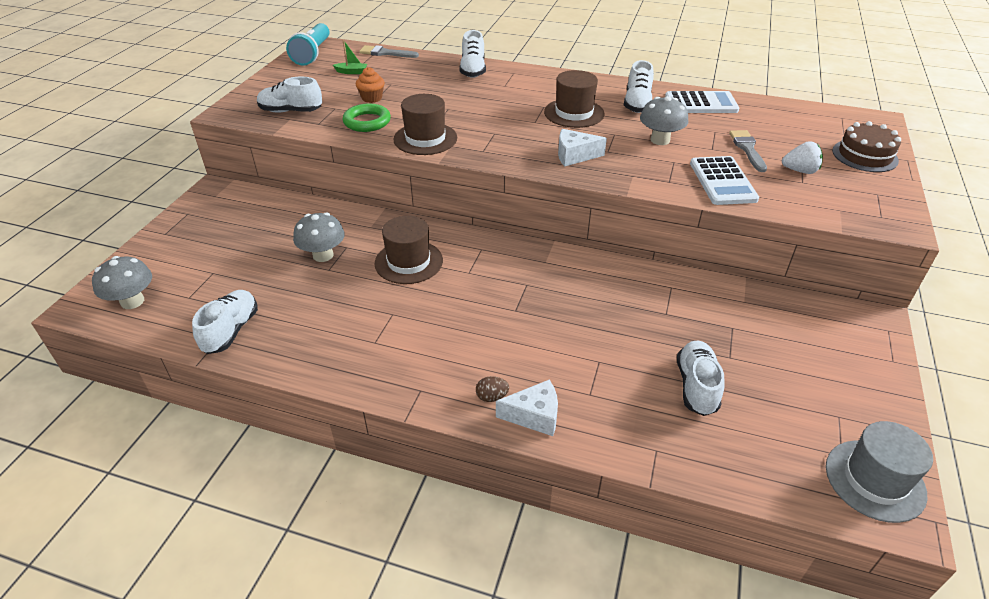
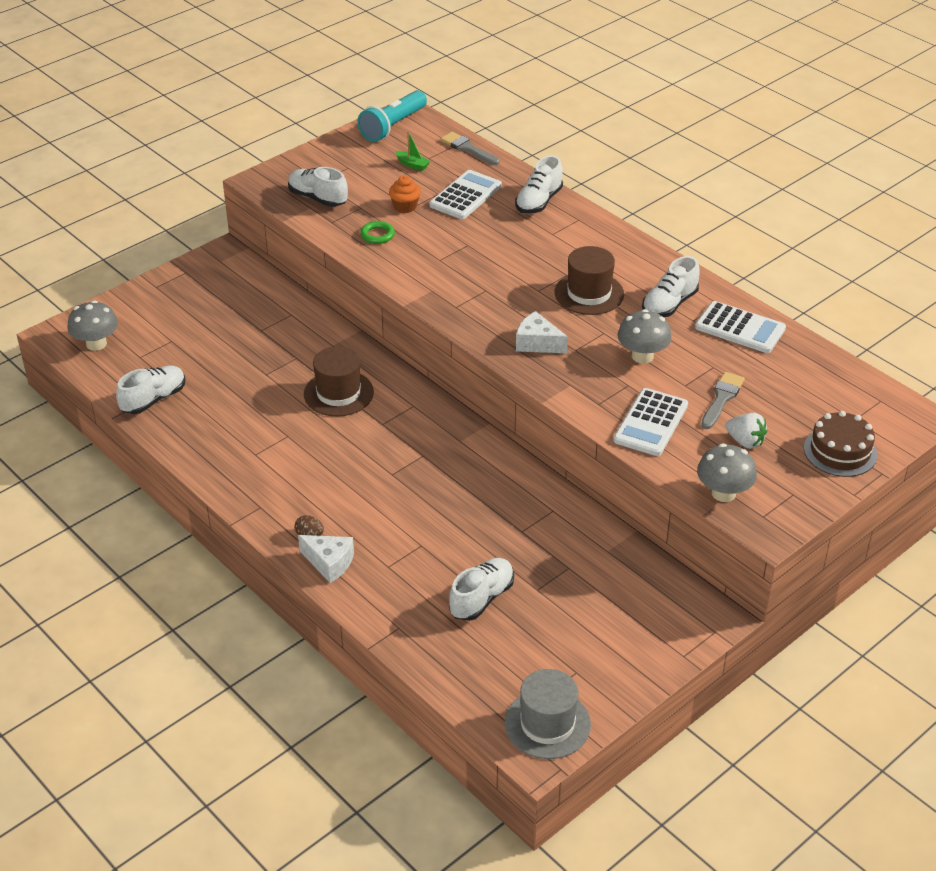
camera: 30 degrees right, 0 degrees up
(323, 255) = (271, 358): grey mushroom -> grey mushroom (723, 493)
(367, 122) = (377, 235): green ring -> green ring, size x0.67
(413, 80) = (465, 196): none -> white calculator
(425, 139) = (414, 274): brown hat -> none

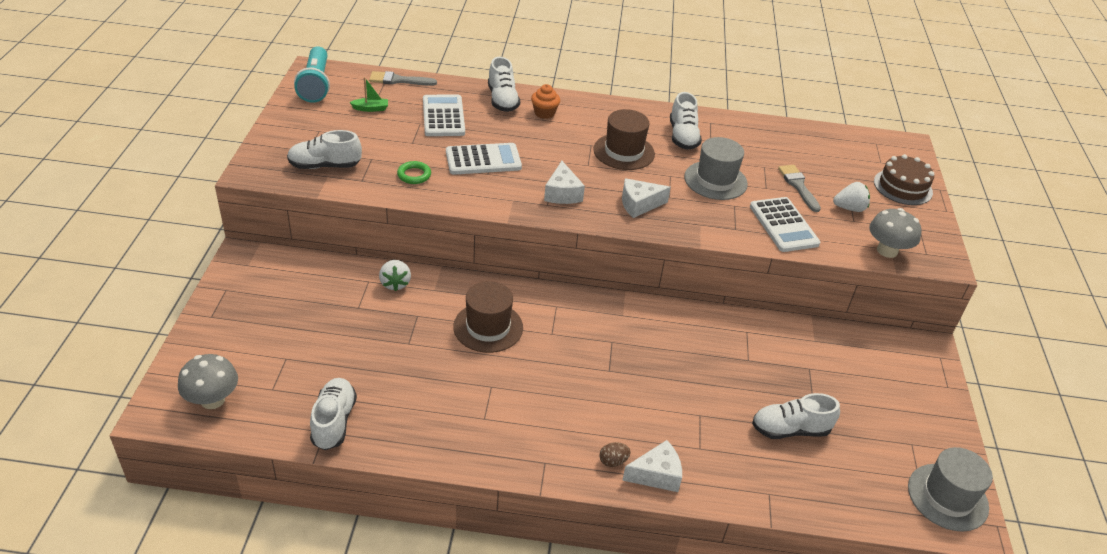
camera: 45 degrees left, 0 degrees up
(309, 326) = (395, 283): none -> white strawberry
(405, 206) = (407, 143): orange cupcake -> orange cupcake (544, 113)
(481, 303) = (562, 193): none -> white cheese
(481, 598) = (790, 429): white shoe -> white shoe turned 90 degrees counterclockwise
(642, 356) = (715, 180): grey mushroom -> grey hat
(740, 328) = (744, 133): white calculator -> white calculator (483, 160)

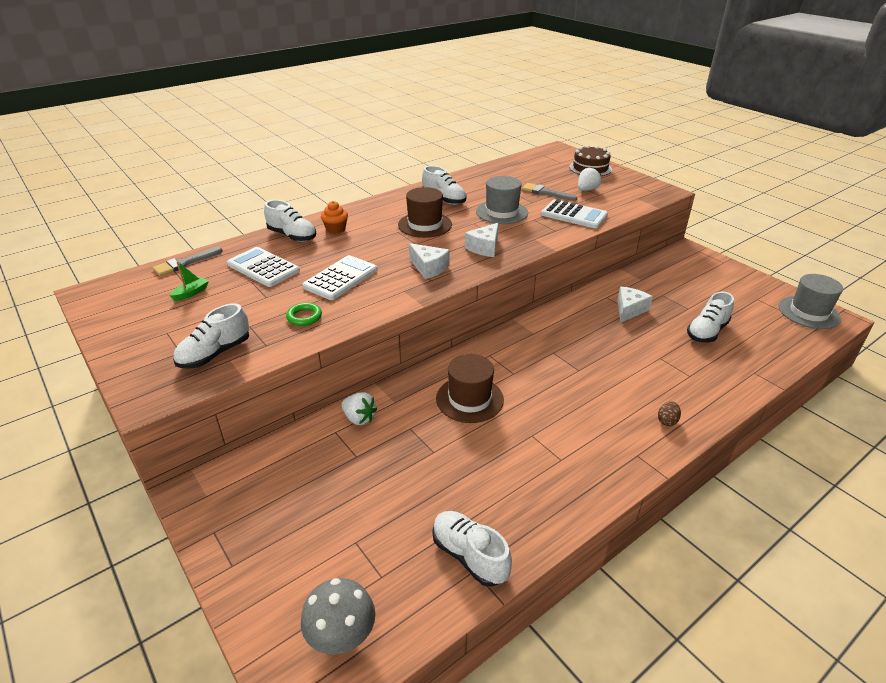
camera: 40 degrees left, 5 degrees down
(315, 84) = (108, 302): turquoise flashlight -> none
(656, 475) = (697, 409): white cheese -> white cheese (629, 310)
(887, 251) = (637, 200): grey mushroom -> none

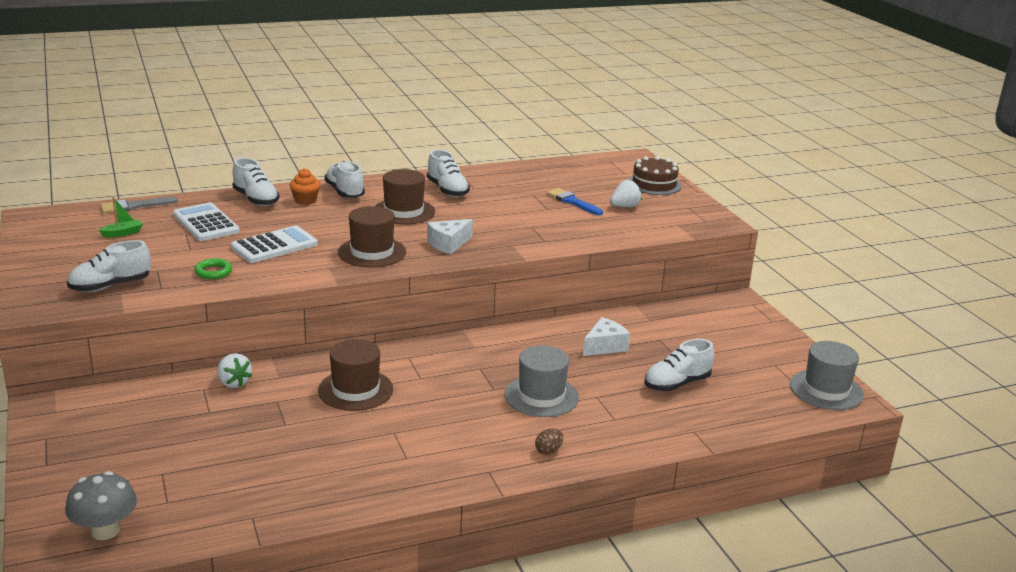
camera: 15 degrees right, 10 degrees down
(429, 268) = (372, 252): white cheese -> brown hat
(469, 556) = (256, 506): white shoe -> white shoe (345, 192)
(501, 212) = (501, 213): grey hat -> grey hat (541, 396)
(546, 192) = (572, 202): grey brush -> blue brush
(574, 215) = (582, 229): white calculator -> none

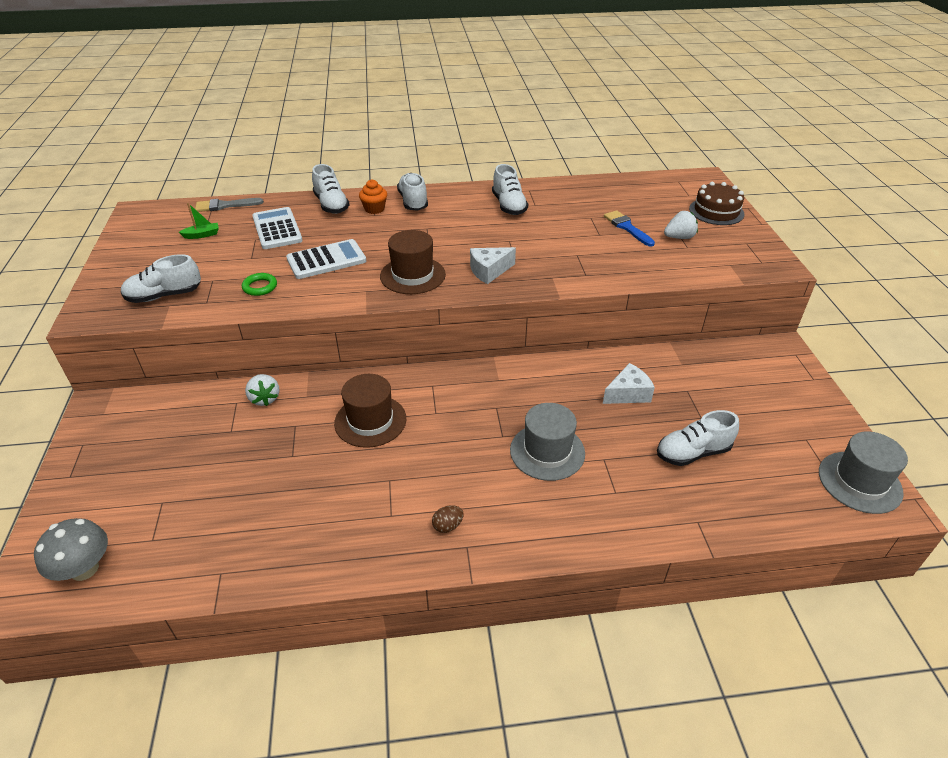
camera: 15 degrees right, 15 degrees up
(403, 211) = (459, 228): brown hat -> none
(548, 451) = (535, 527): brown egg -> brown egg (447, 526)

